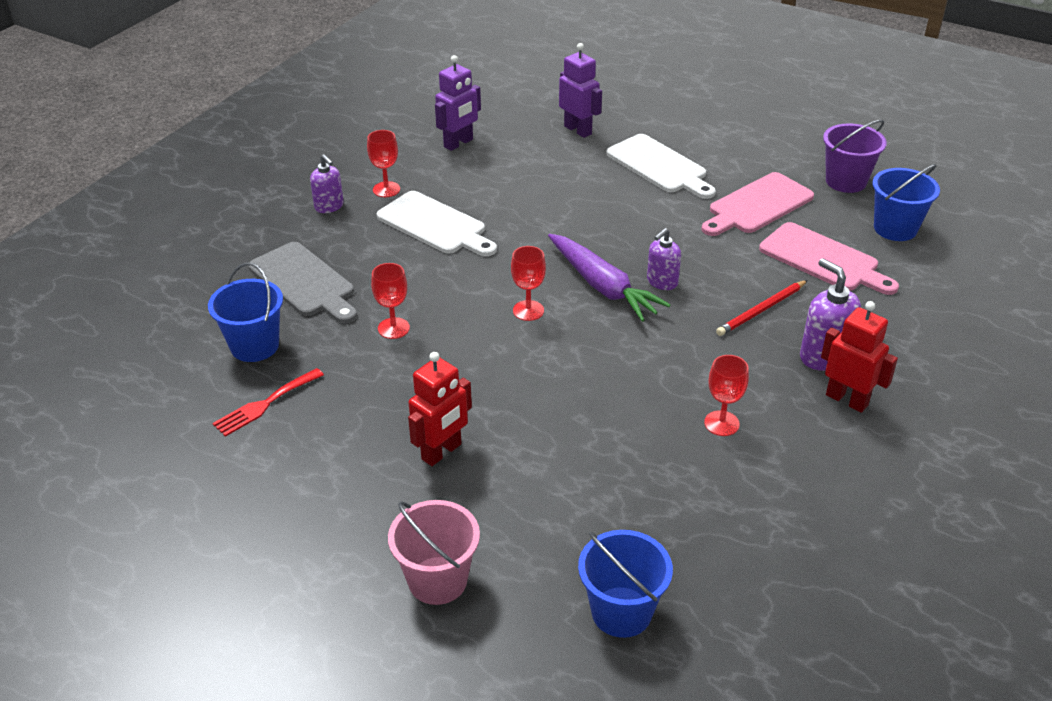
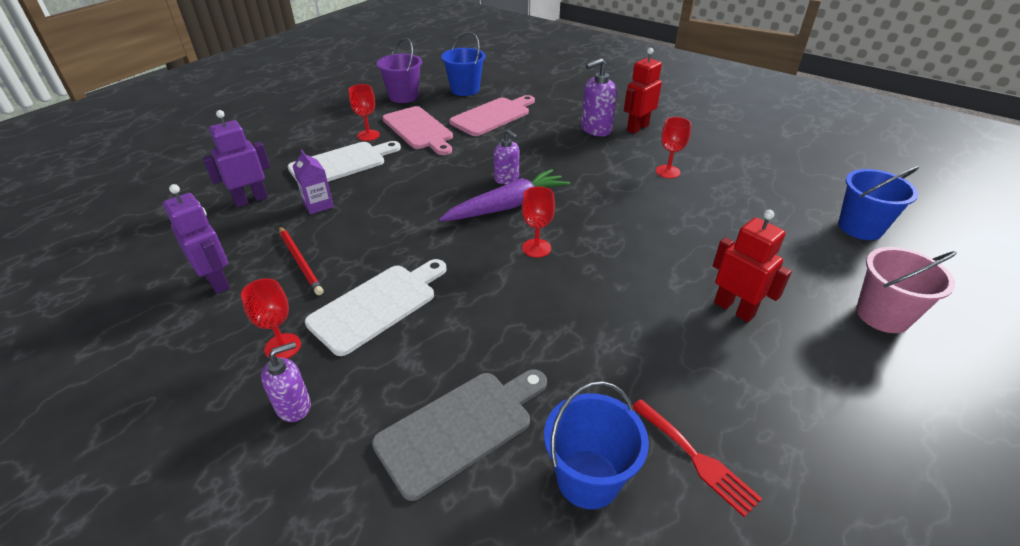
camera: 85 degrees left, 0 degrees up
(393, 328) = (557, 341): red goblet -> red goblet (368, 135)
(578, 167) = (318, 205): none -> purple carton
(761, 310) = (546, 143): red pencil -> red pencil (300, 261)

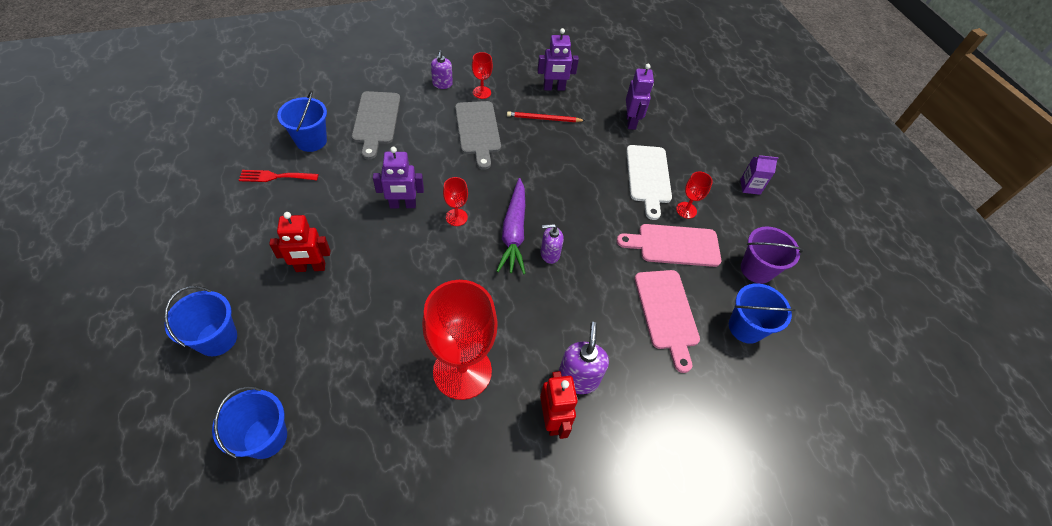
camera: 120 degrees right, 15 degrees up
(318, 205) = (599, 146): purple carton -> purple carton (750, 186)
(377, 305) = (478, 130): white cutting board -> grey cutting board
(571, 295) = (402, 205): none -> purple robot
(667, 171) = (462, 371): red goblet -> red goblet, size x2.26
(882, 315) = (217, 338): pink bucket -> blue bucket

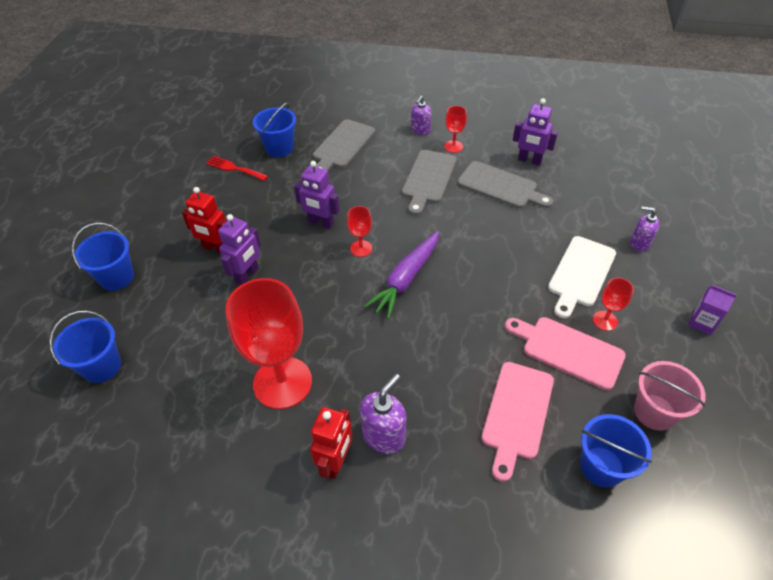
camera: 35 degrees right, 5 degrees down
(544, 119) = (500, 186): red pencil -> grey cutting board
(549, 254) = (428, 311): purple soap dispenser -> purple soap dispenser (639, 243)
(631, 122) = (595, 214): purple robot -> purple robot (247, 275)
(756, 269) = (654, 412): purple bucket -> pink bucket

